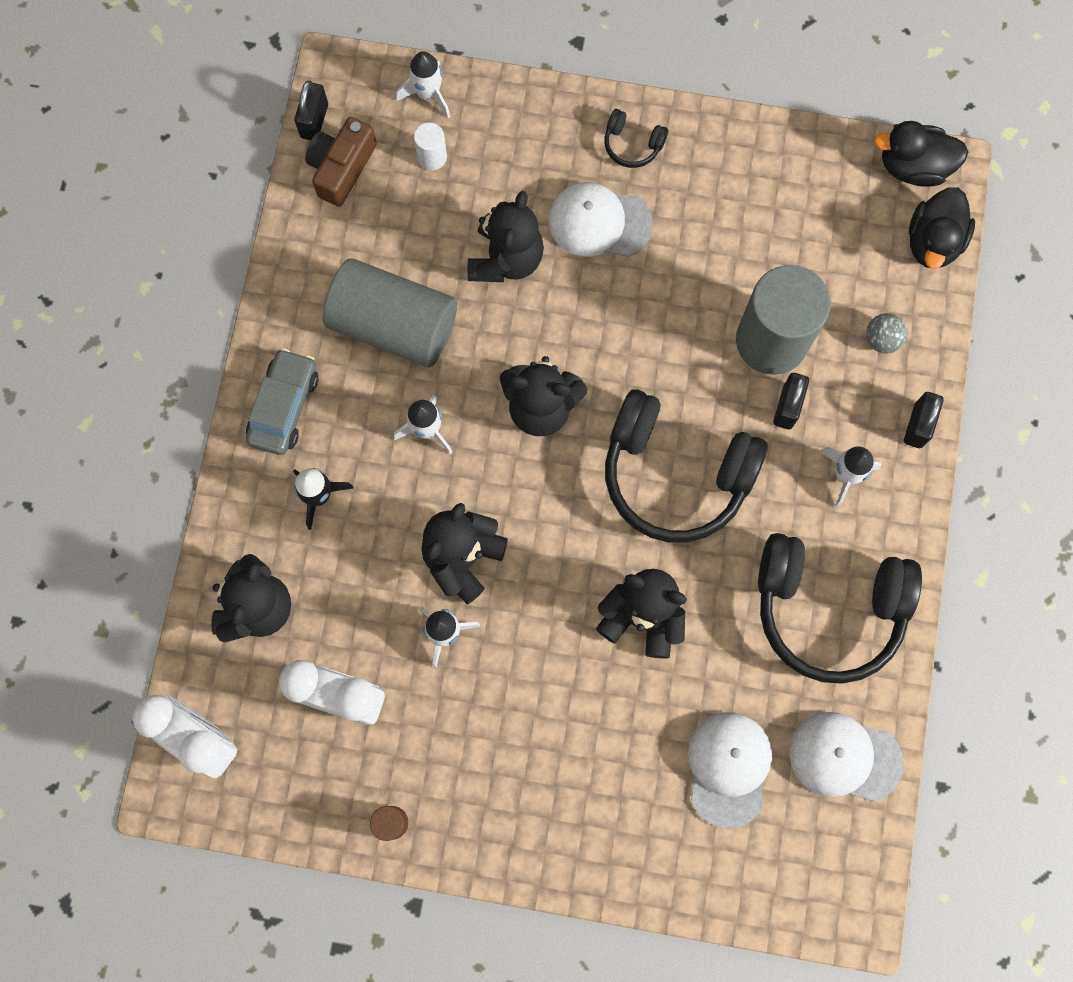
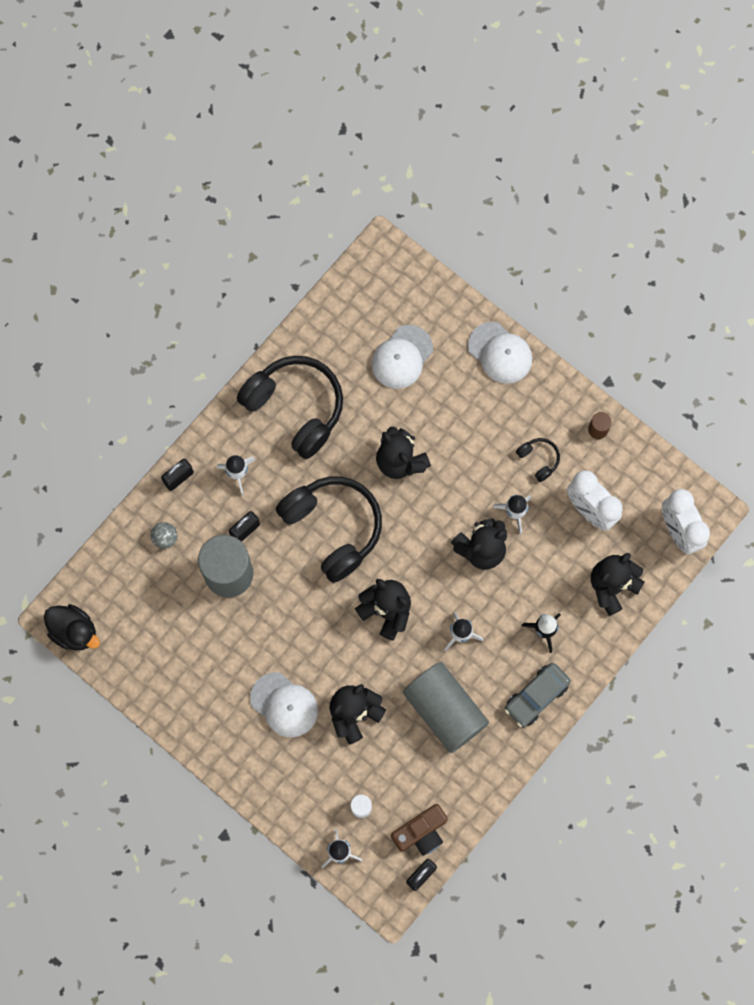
camera: 150 degrees left, 0 degrees up
(632, 145) = (233, 744): black headphones -> black headphones (539, 459)
(844, 757) = (337, 328): white cap -> white cap (500, 353)
(933, 242) = (95, 578): black duck -> none

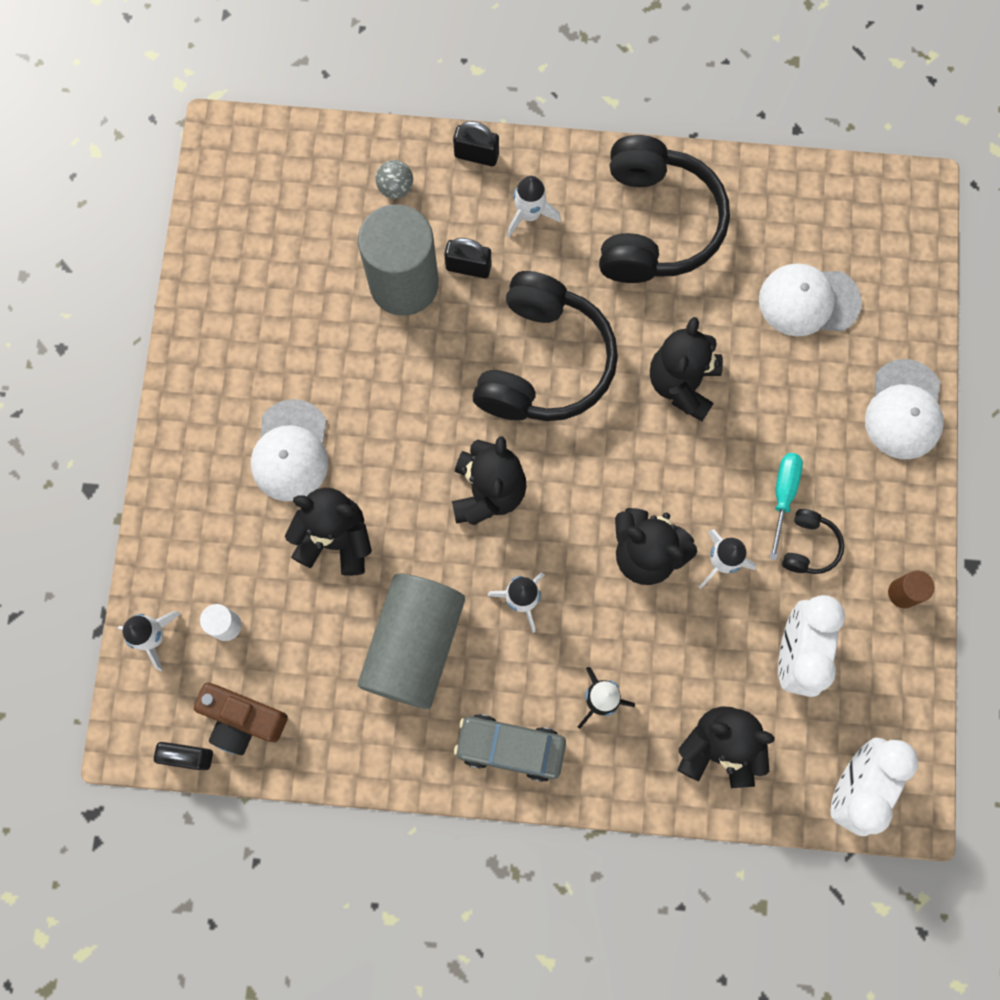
camera: 55 degrees right, 0 degrees up
(74, 631) = (219, 165): black duck -> none
(501, 452) = (783, 495): none -> turquoise screwdriver

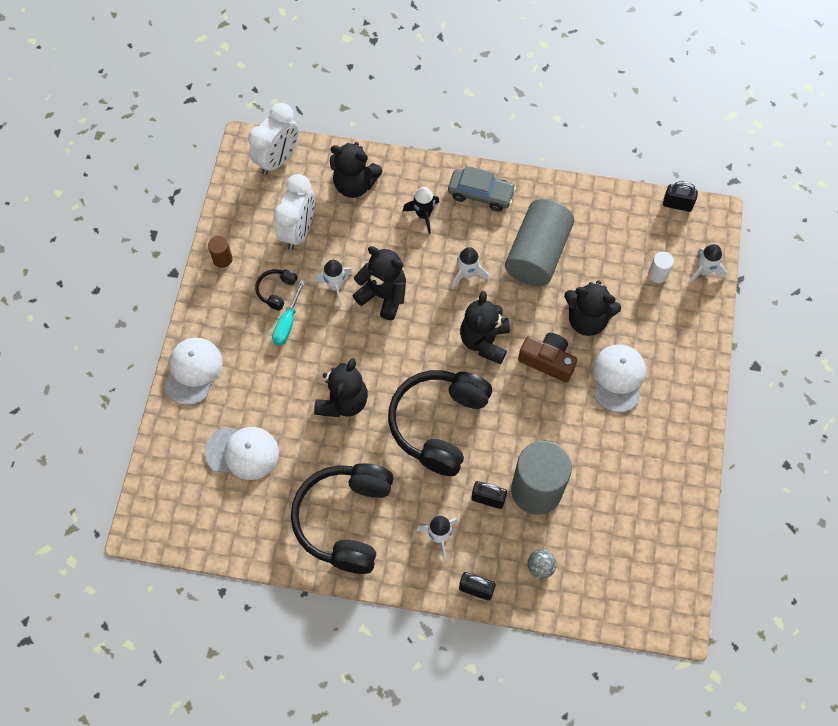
camera: 175 degrees left, 10 degrees down
(242, 720) = (645, 221): brown camera -> brown camera (547, 361)

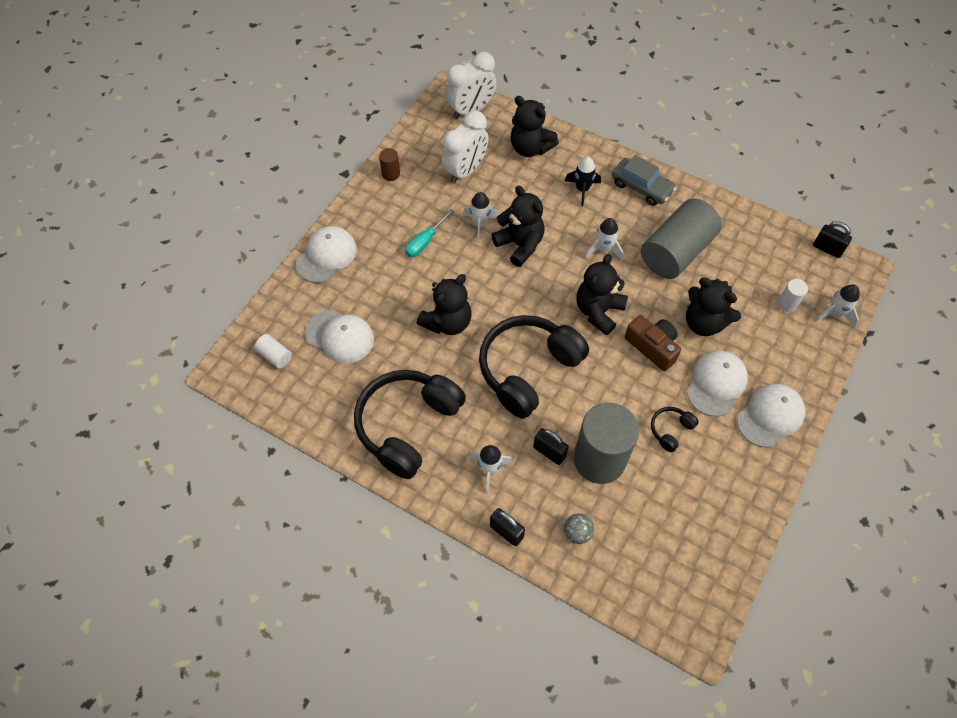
camera: 20 degrees right, 5 degrees down
(185, 494) = (275, 356): none -> white cylinder
(276, 291) = (426, 213): black headphones -> black headphones (670, 430)
(676, 393) = (770, 416): none -> white cap

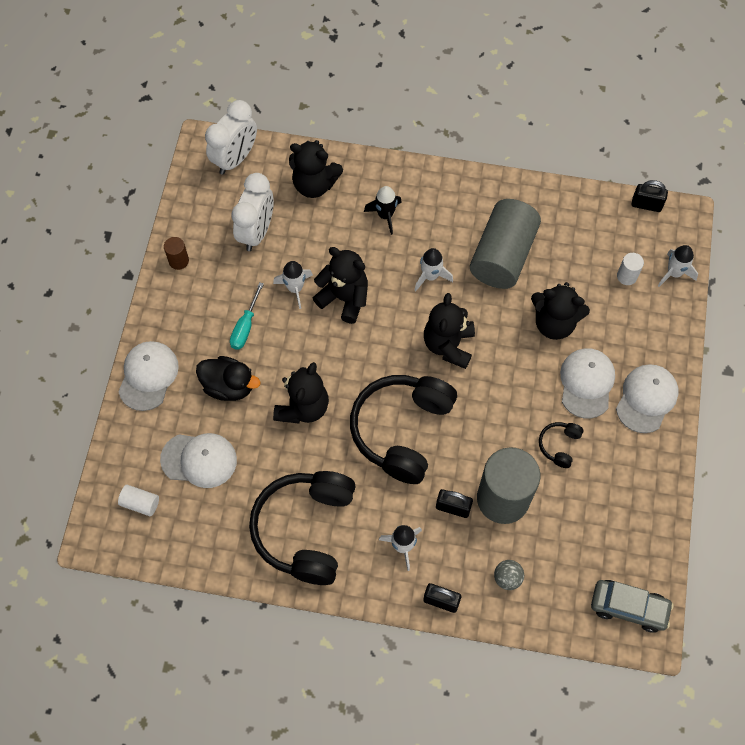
camera: 20 degrees left, 5 degrees up
(391, 285) = (229, 386): none -> black duck
(641, 187) = (444, 194): grey car -> grey car (629, 607)
(652, 347) = (513, 365): brown camera -> none

